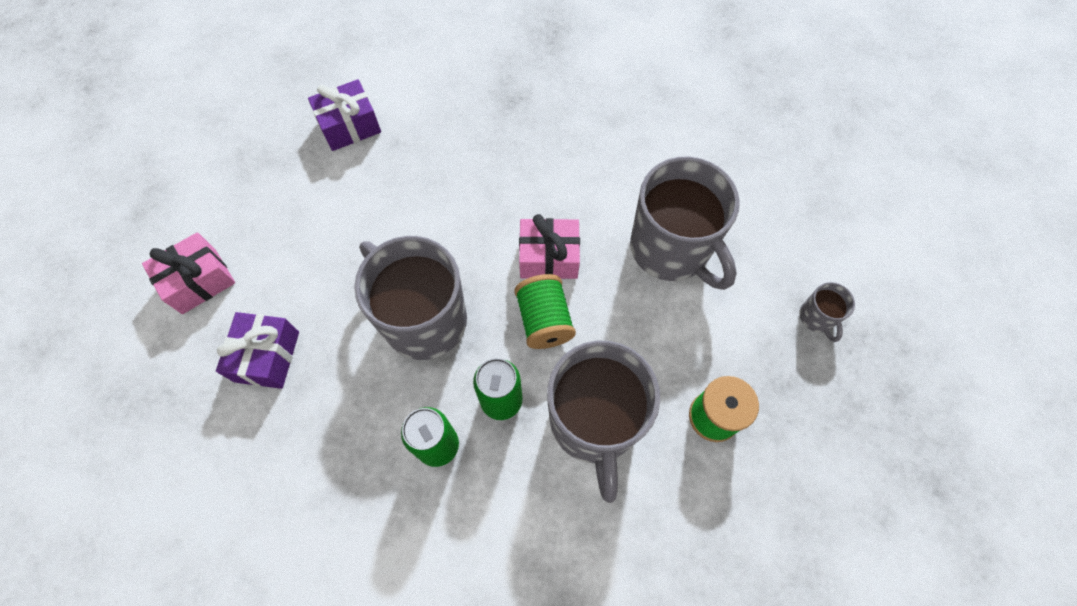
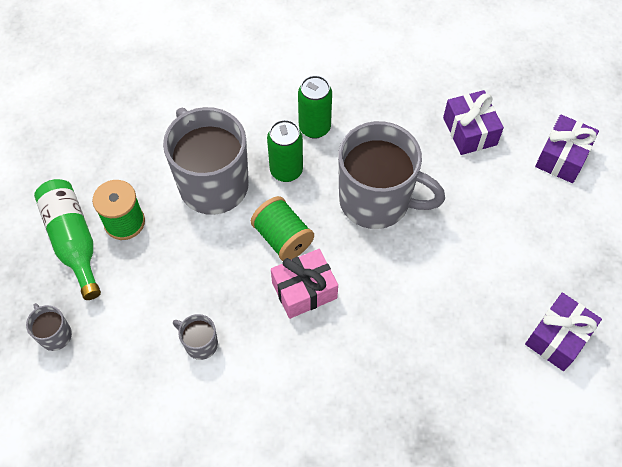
camera: 155 degrees right, 5 degrees down
(199, 281) = (562, 157): pink gift -> purple gift
(671, 249) = (200, 343): grey mug -> grey mug, size x0.43
(779, 419) = (73, 241): none -> green bottle

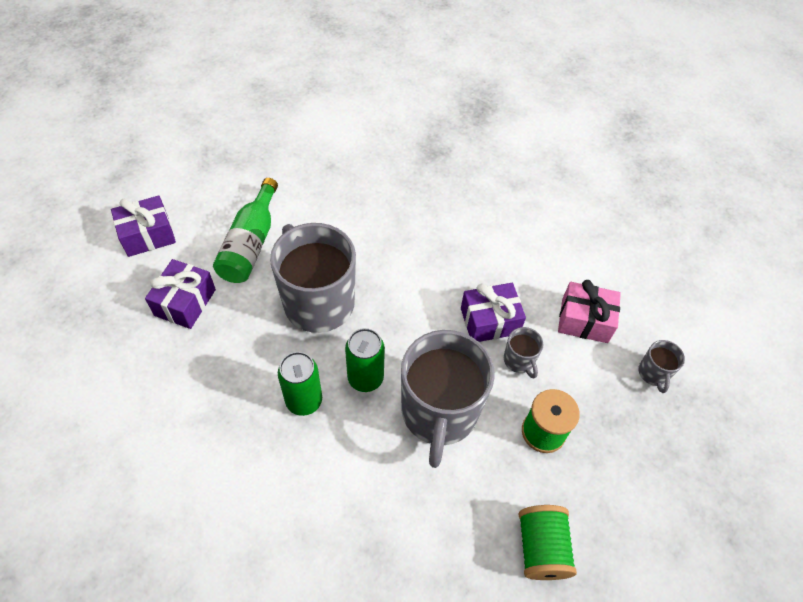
camera: 145 degrees left, 5 degrees down
(73, 241) = (600, 447): green bottle -> green bottle (250, 244)
(200, 343) = (539, 292): grey mug -> grey mug (519, 361)
(282, 238) = (417, 324): green spool -> green spool (541, 548)
(304, 290) = (433, 277): pink gift -> pink gift (584, 320)
(558, 337) = (297, 146): purple gift -> purple gift (489, 321)

